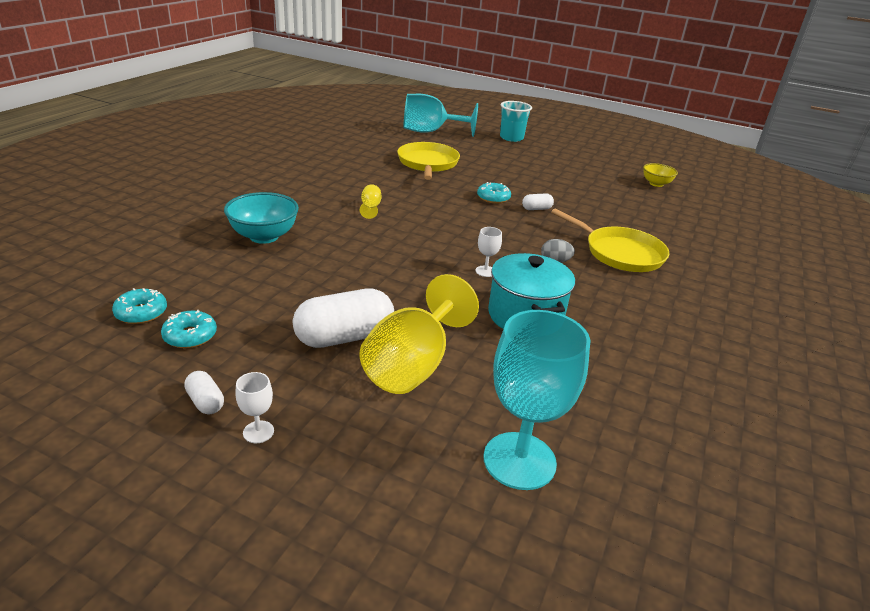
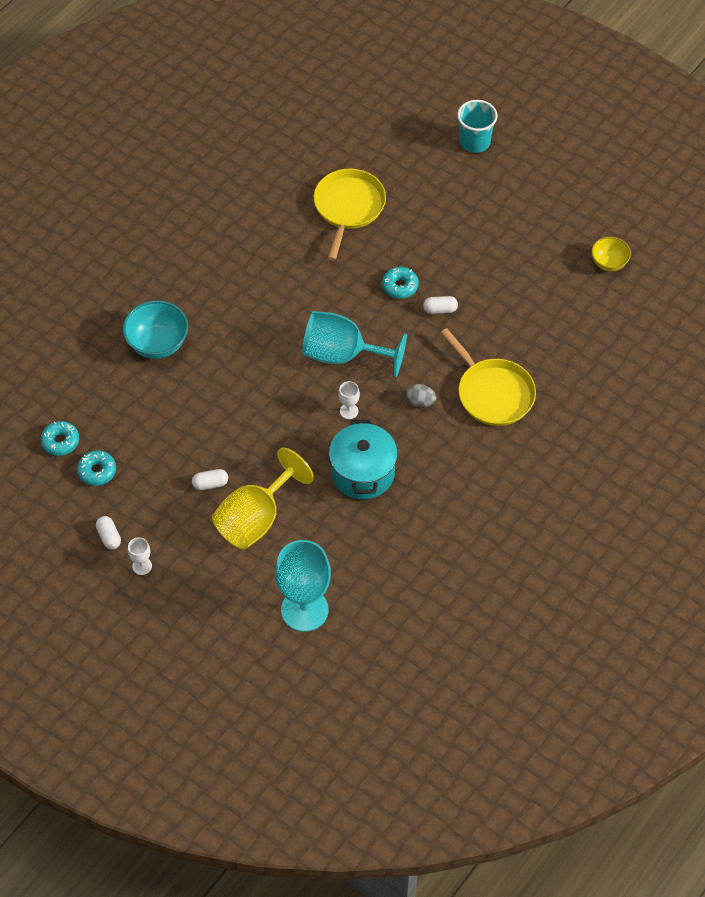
camera: 15 degrees right, 25 degrees up
(344, 337) = (210, 484): white capsule -> white capsule, size x0.47
(370, 208) = (265, 299): yellow goblet -> none
(430, 132) = (373, 125): turquoise goblet -> turquoise goblet (342, 354)

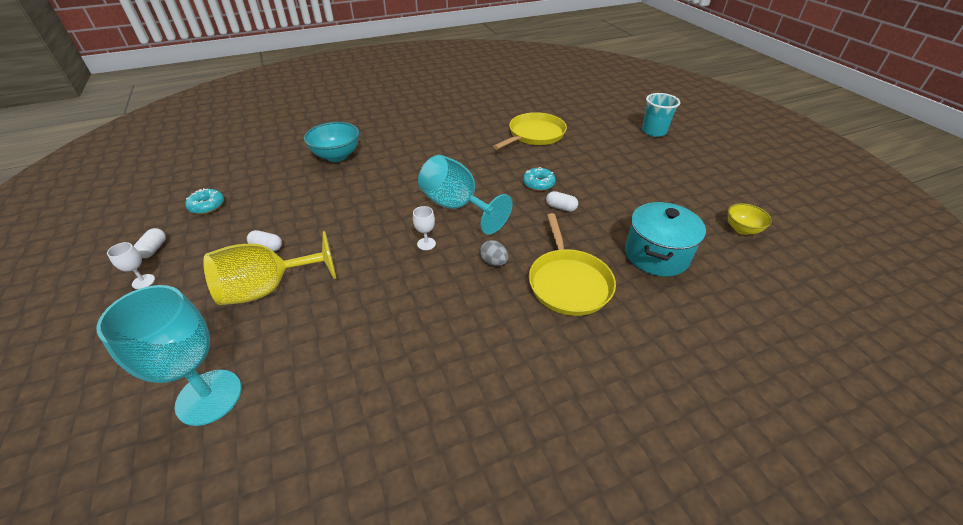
camera: 30 degrees right, 15 degrees down
(60, 441) = (211, 181): turquoise donut -> none
(362, 473) = (393, 295): turquoise pot -> turquoise pot (656, 255)

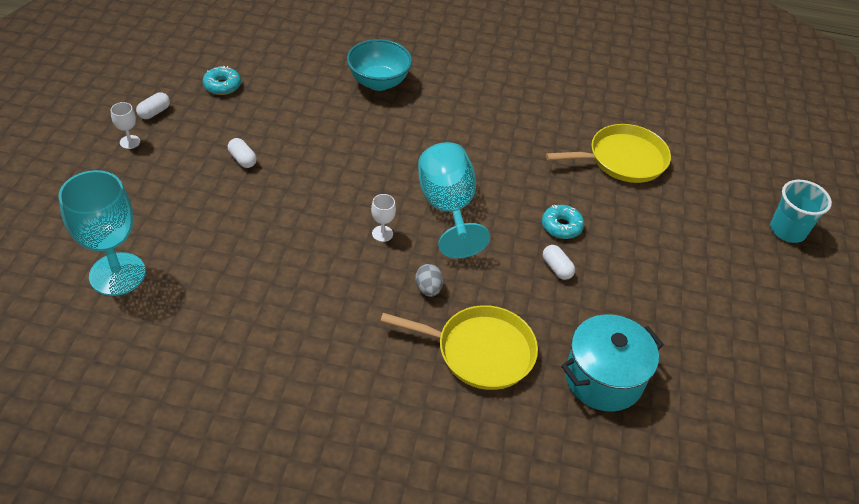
camera: 30 degrees right, 5 degrees up
(268, 289) = (216, 203): yellow goblet -> none
(568, 282) = (480, 351): yellow pan -> yellow pan turned 105 degrees counterclockwise
(742, 229) = (741, 410): yellow bowl -> none

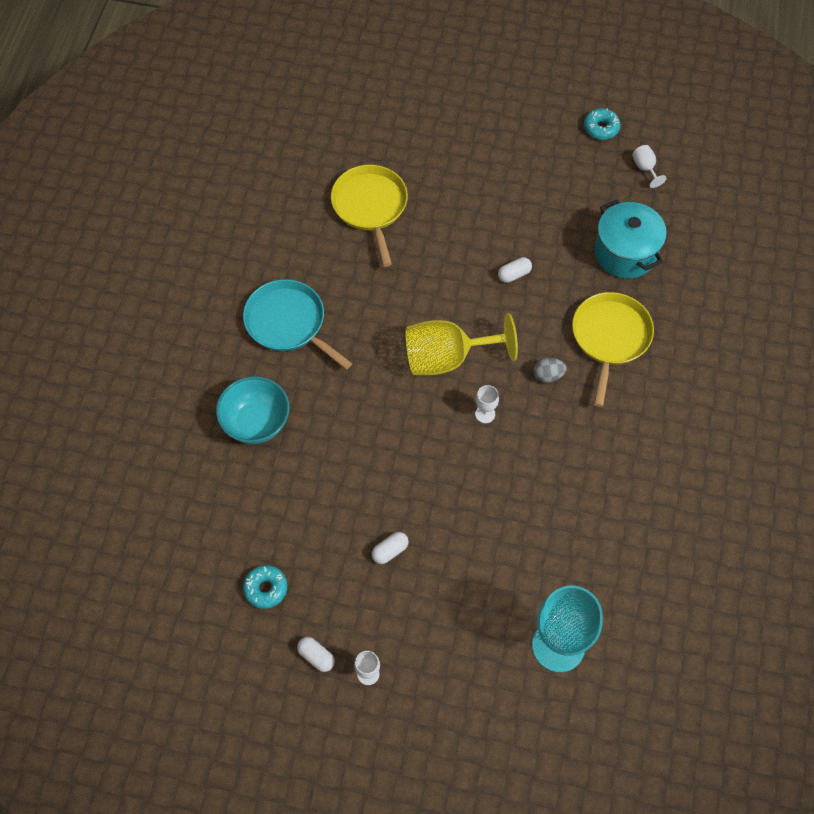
camera: 85 degrees left, 15 degrees up
(447, 208) = (446, 358): turquoise goblet -> yellow goblet
(481, 102) = (288, 323): none -> turquoise pan
(561, 226) = (463, 266): turquoise donut -> turquoise donut (601, 128)
(741, 414) = (645, 168): none -> white goblet
(787, 230) = (454, 98): turquoise cup -> none

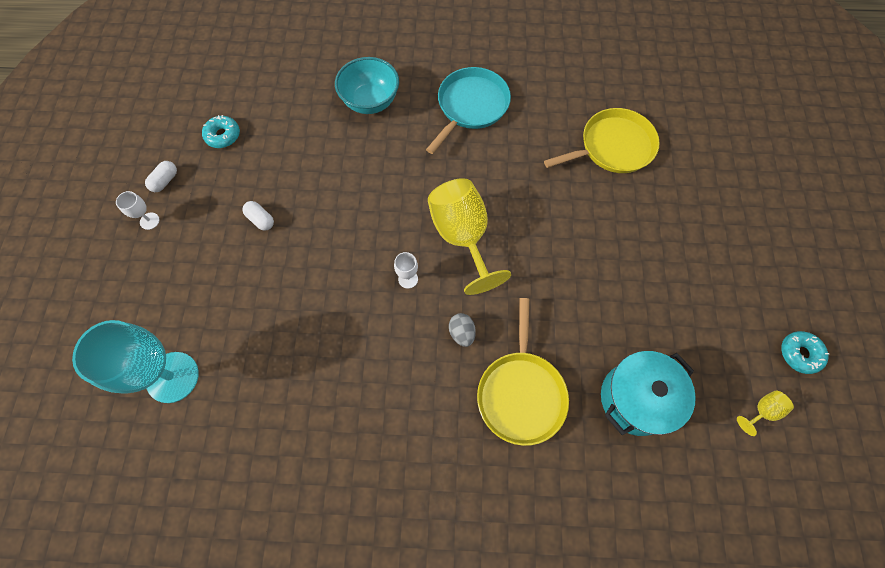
camera: 80 degrees right, 5 degrees up
(514, 274) = (573, 285): white capsule -> none
(610, 338) = (521, 393): yellow pan -> yellow pan turned 90 degrees clockwise
(645, 168) = (762, 411): white goblet -> yellow goblet

